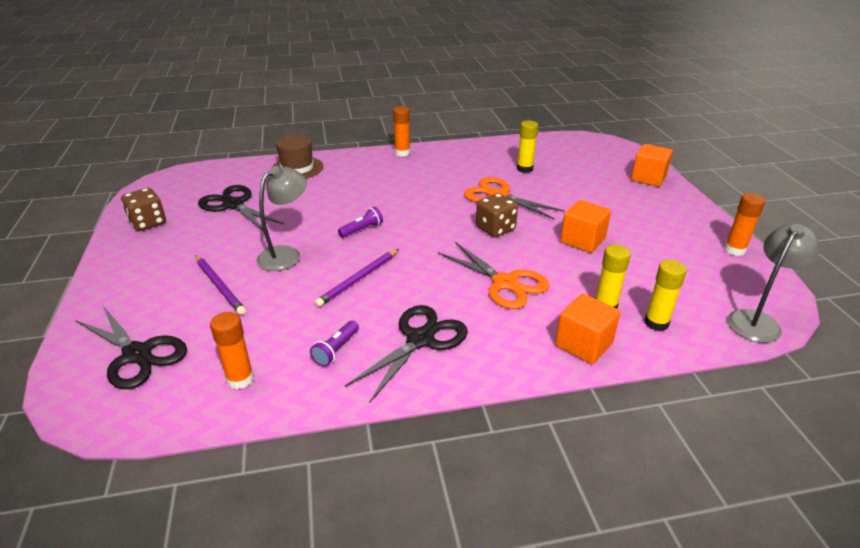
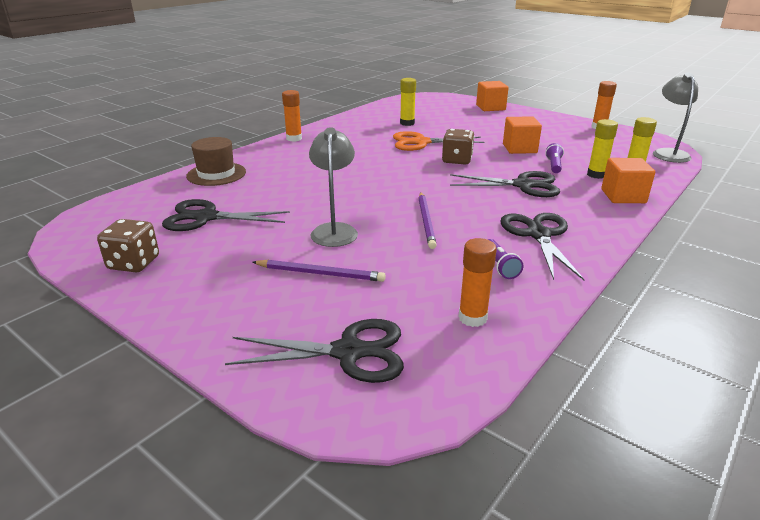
camera: 40 degrees left, 5 degrees down
(362, 229) = (364, 193): purple flashlight -> purple flashlight (554, 165)
(505, 283) = (523, 185): orange scissors -> black scissors

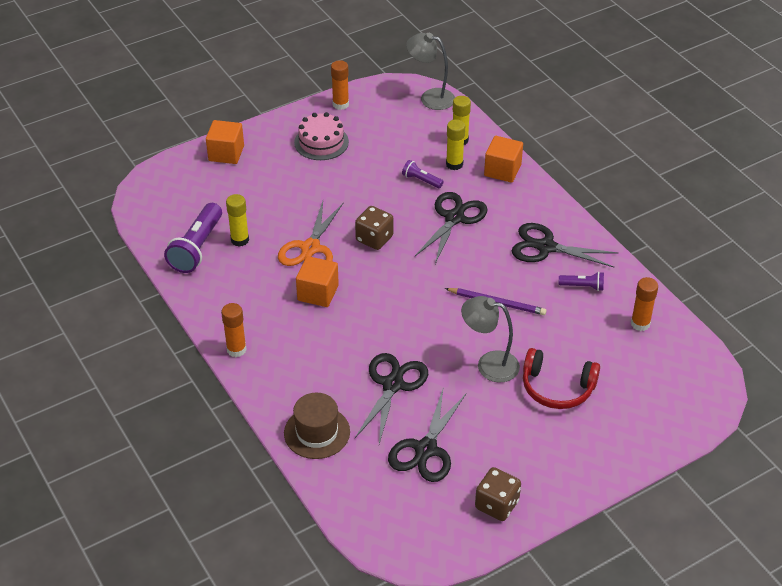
camera: 70 degrees left, 15 degrees up
(320, 273) = (557, 388): purple pencil -> red headphones
(348, 352) = (657, 393): black scissors -> black scissors (392, 385)
(386, 115) = (197, 248): none -> purple flashlight
(519, 148) = (367, 184): orange cube -> orange cube (318, 293)
(545, 128) = (321, 142): none -> pink cake

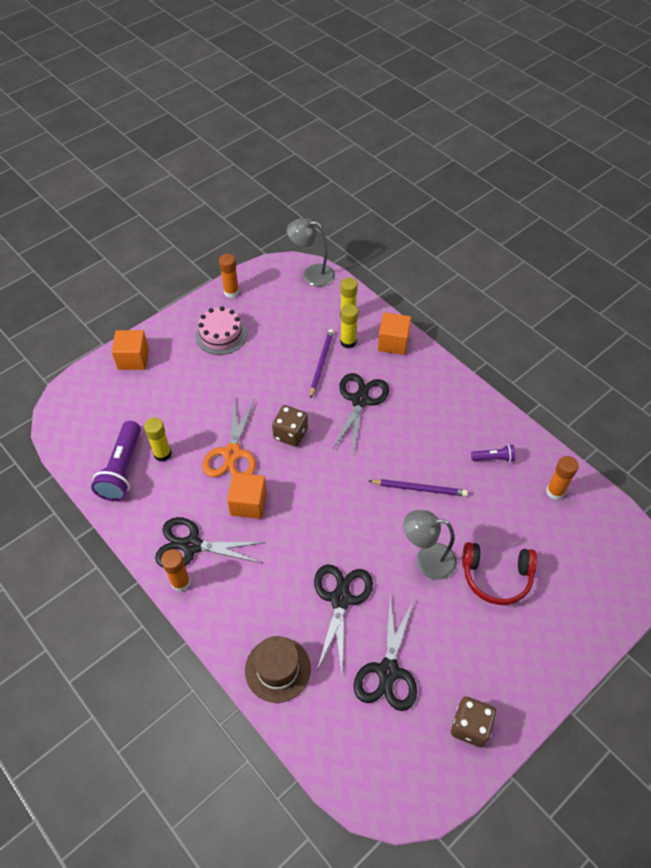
camera: 10 degrees left, 10 degrees up
(421, 180) = (321, 363): purple flashlight -> purple pencil
(546, 247) = (450, 420): black scissors -> black scissors (191, 546)

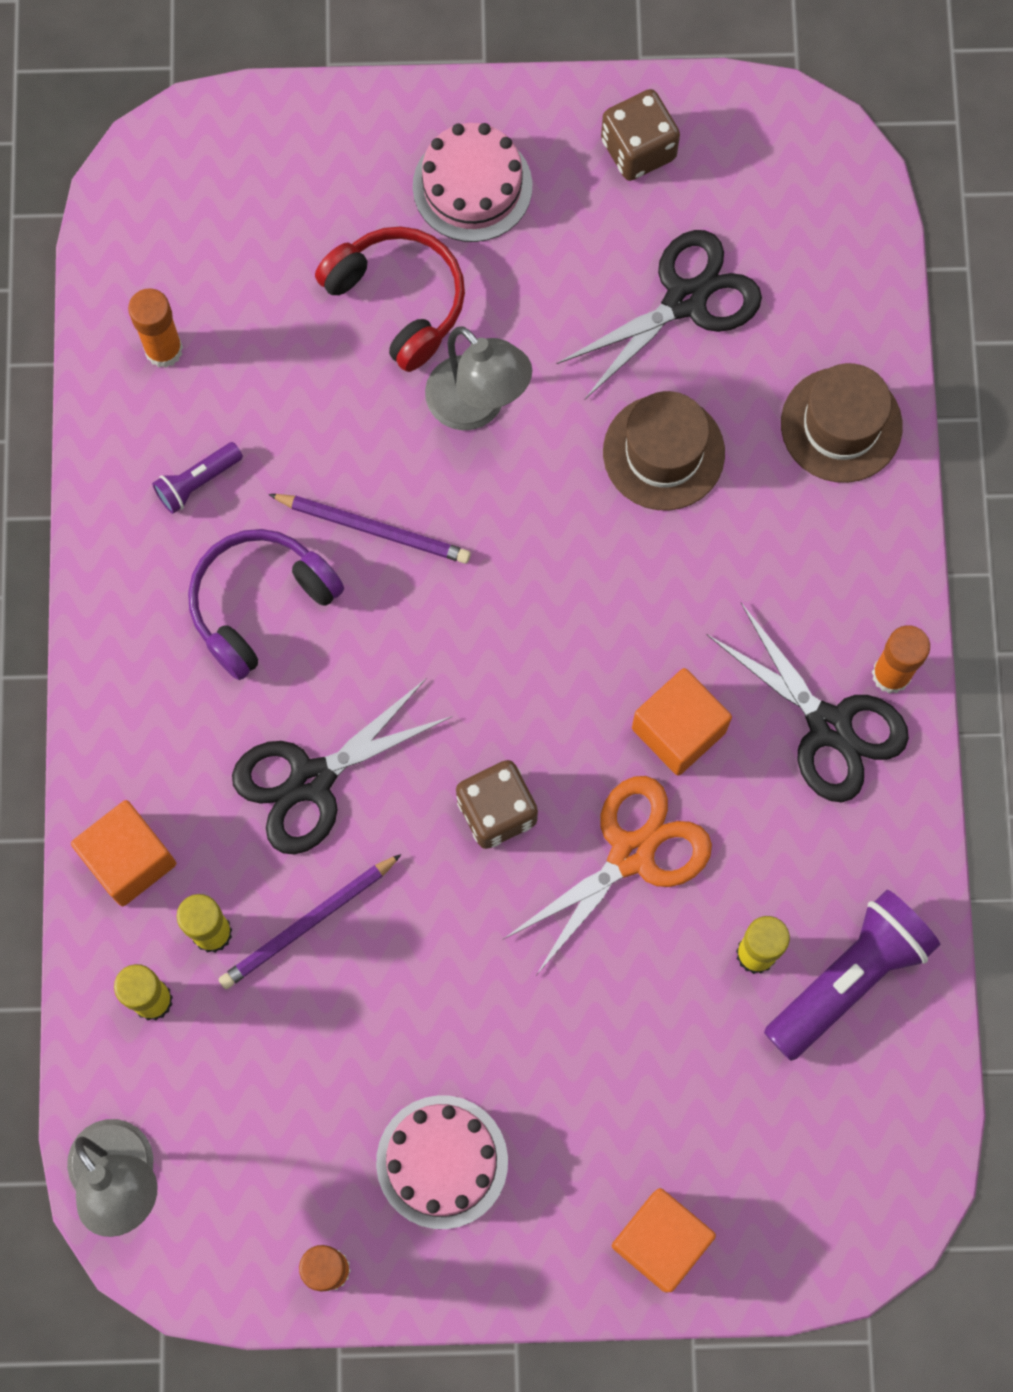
camera: 140 degrees left, 20 degrees up
(340, 599) = (663, 452): black scissors -> brown hat
(419, 488) = (374, 529): purple pencil -> purple pencil turned 150 degrees clockwise
(432, 437) = (259, 603): none -> purple headphones
(494, 458) = (197, 482): purple flashlight -> purple flashlight turned 75 degrees counterclockwise
(518, 648) = (472, 186): none -> pink cake

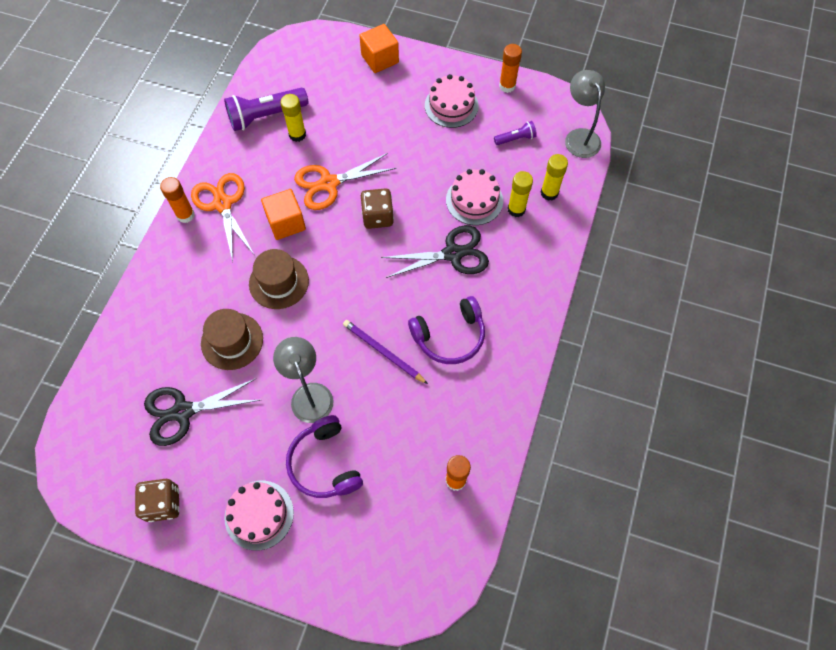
camera: 160 degrees left, 10 degrees down
(129, 859) = (544, 248): orange cube -> none
(197, 482) = (460, 404): purple flashlight -> purple flashlight (516, 139)
(308, 923) = (474, 200): purple pencil -> pink cake
(398, 300) = (324, 463): red headphones -> purple headphones
(829, 726) = (222, 204): black scissors -> orange scissors
(841, 425) = (144, 325): brown hat -> brown hat (279, 282)

